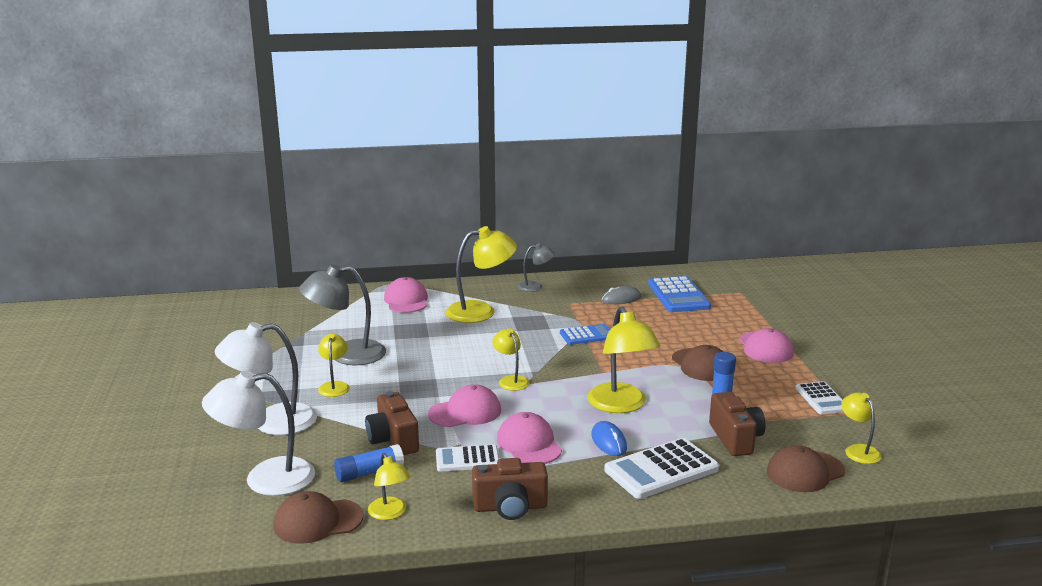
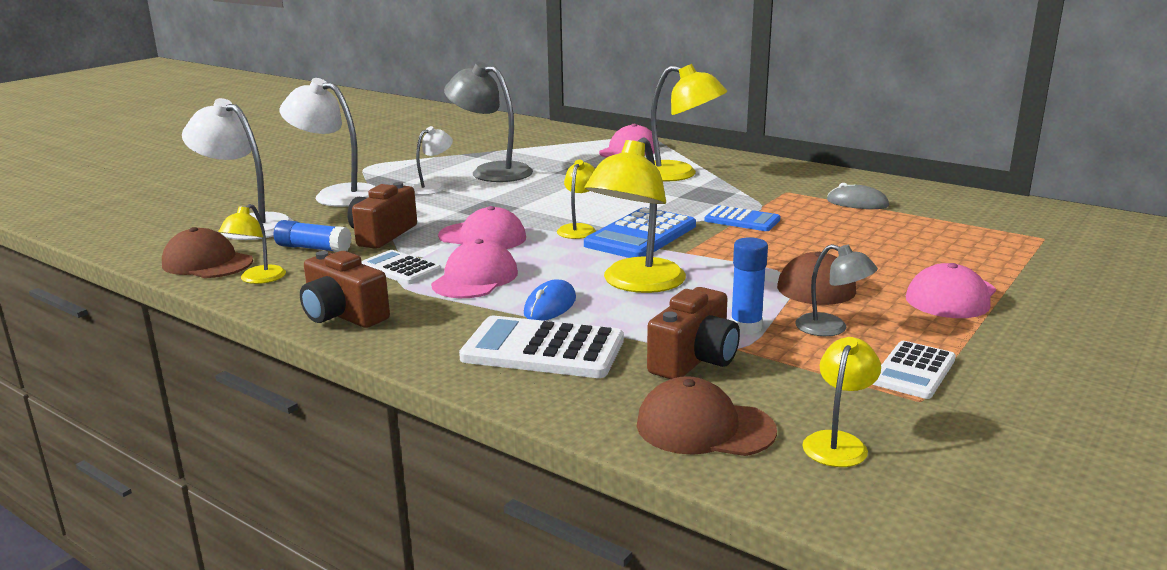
camera: 45 degrees right, 0 degrees up
(334, 386) = (432, 188): yellow lamp -> white lamp
(535, 286) = (781, 171): grey lamp -> grey lamp (831, 328)
(678, 295) = (941, 219): blue calculator -> blue calculator (641, 235)

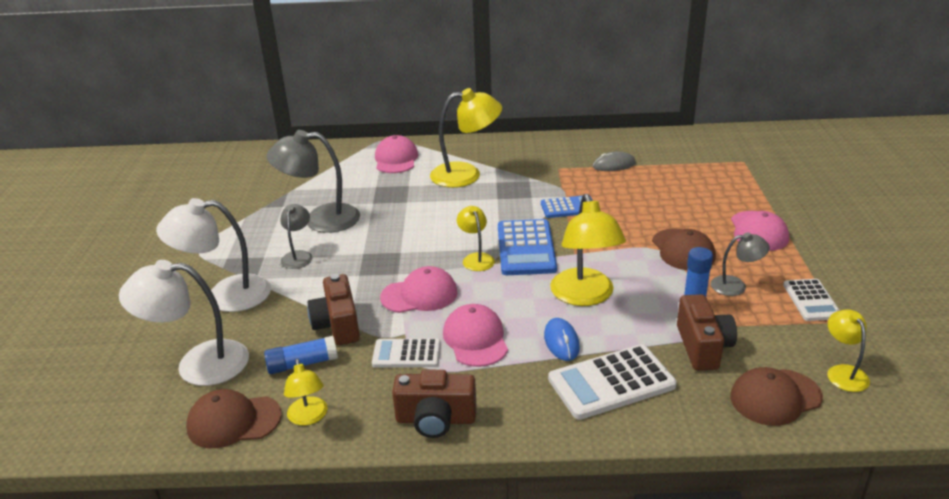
camera: 35 degrees left, 10 degrees up
(432, 188) = (298, 256): white lamp -> grey lamp

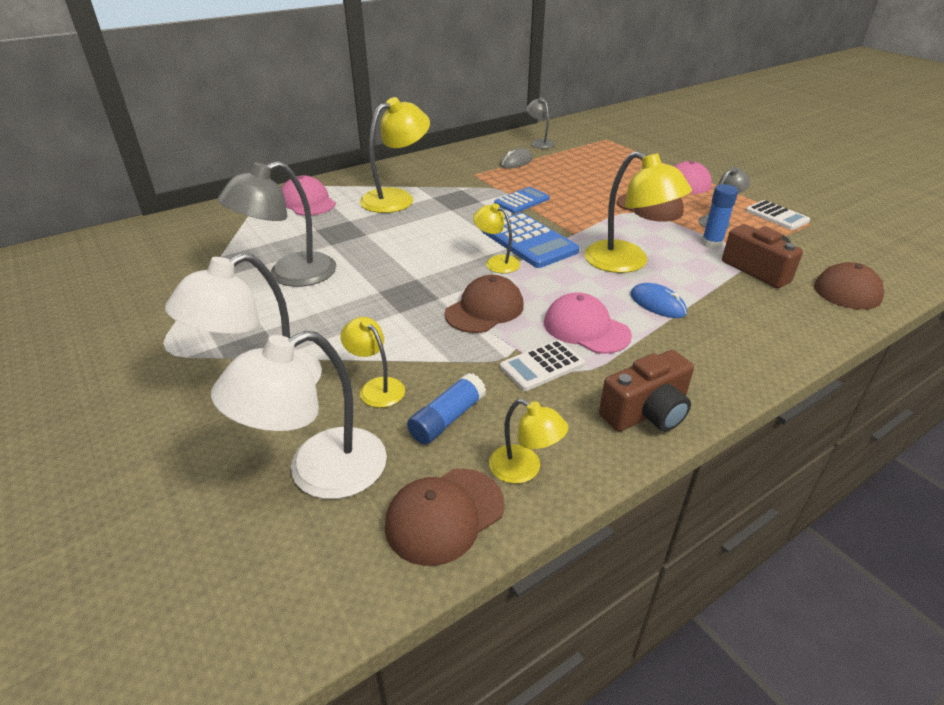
camera: 35 degrees left, 5 degrees up
(298, 256) = (307, 316): grey lamp -> grey lamp (539, 142)
(337, 325) = (437, 366): brown camera -> none
(419, 295) = (484, 309): pink cap -> brown cap
(611, 383) = (737, 321): white calculator -> none
(843, 372) = (860, 255): yellow lamp -> yellow lamp (376, 387)

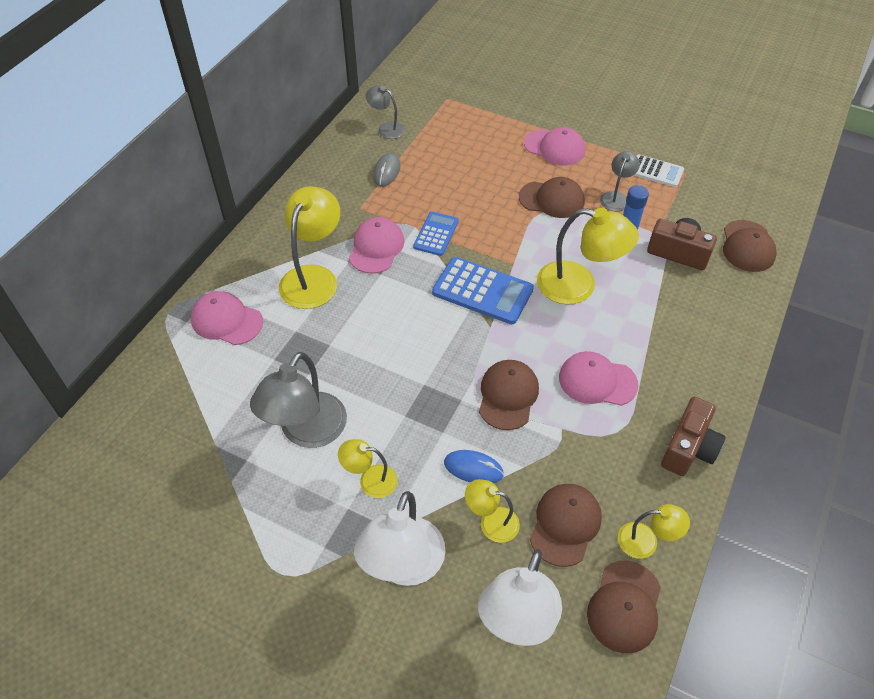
camera: 30 degrees left, 15 degrees up
(447, 419) = (565, 525): blue glue stick -> brown cap
(463, 196) = (376, 247): none -> pink cap
(496, 262) = (475, 332): yellow lamp -> yellow lamp (370, 480)
(542, 366) = (592, 438): white calculator -> none
(657, 304) = (630, 328): blue mouse -> blue mouse (473, 468)

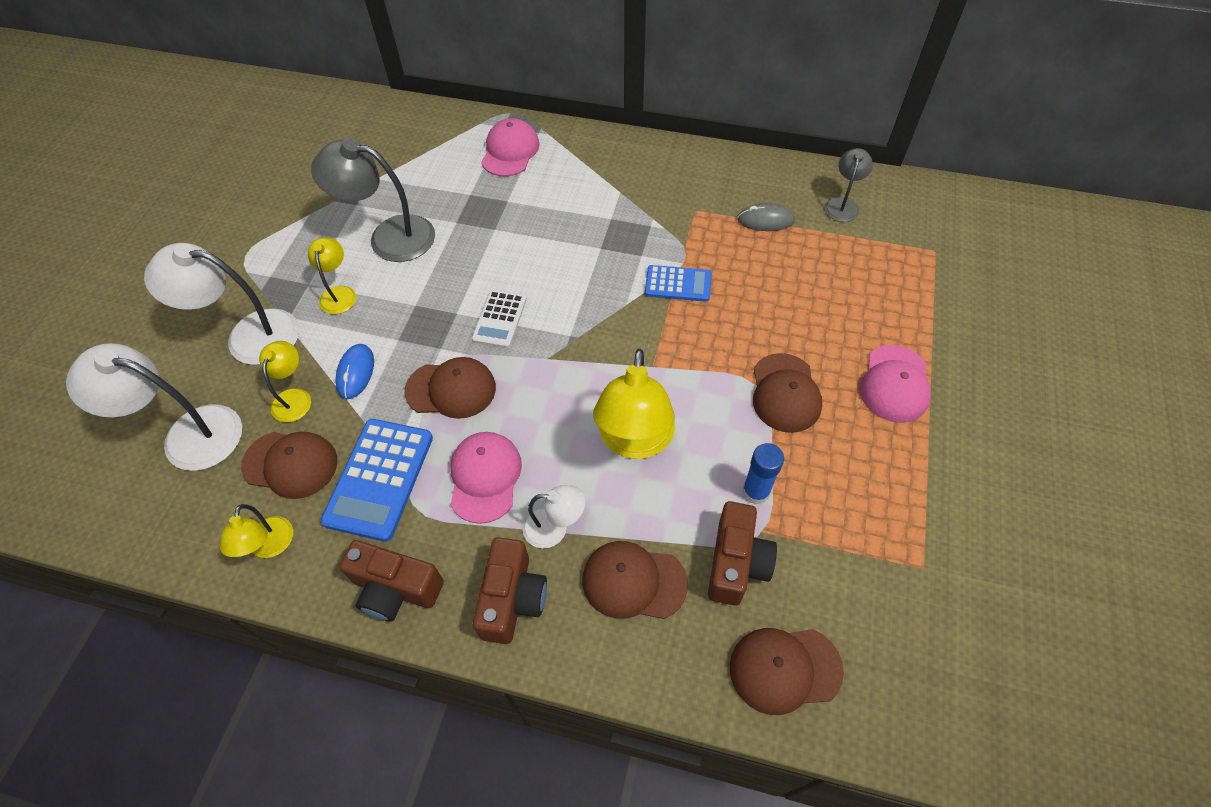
camera: 80 degrees right, 5 degrees up
(313, 277) = (581, 197): yellow lamp -> none
(376, 247) = (639, 236): pink cap -> none
(482, 291) = (600, 343): blue calculator -> blue calculator (379, 479)
(616, 197) = (822, 471): grey lamp -> none
(624, 606) = (195, 530): brown cap -> brown cap (633, 581)
(645, 343) = (554, 528): none -> white lamp
(656, 171) = (904, 522): white calculator -> white calculator (500, 319)
(699, 375) = (512, 599): none -> brown camera

